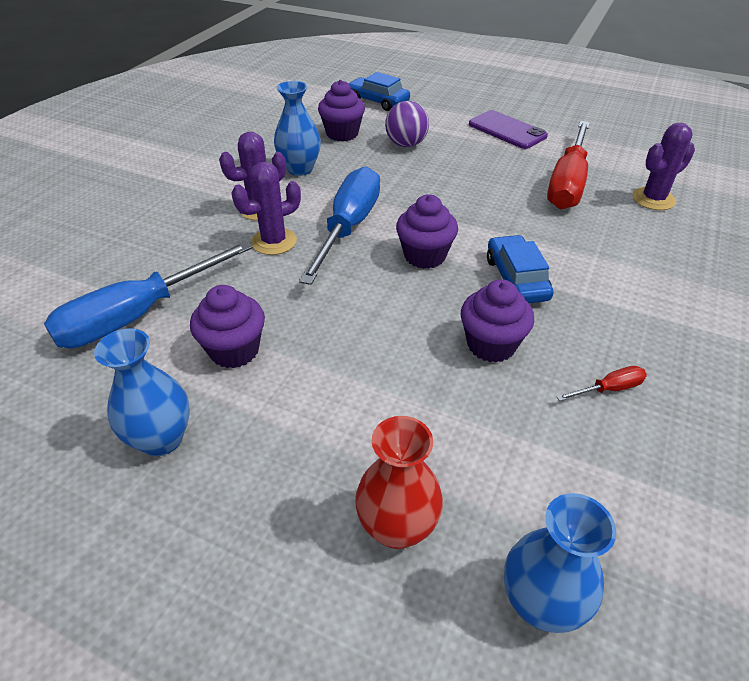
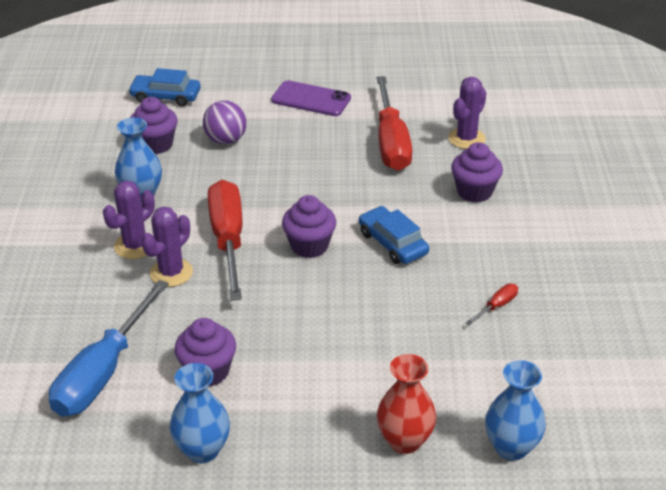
camera: 25 degrees left, 5 degrees down
(348, 227) = (228, 240): blue screwdriver -> red screwdriver
(491, 345) = (401, 302): purple cupcake -> purple cupcake (474, 192)

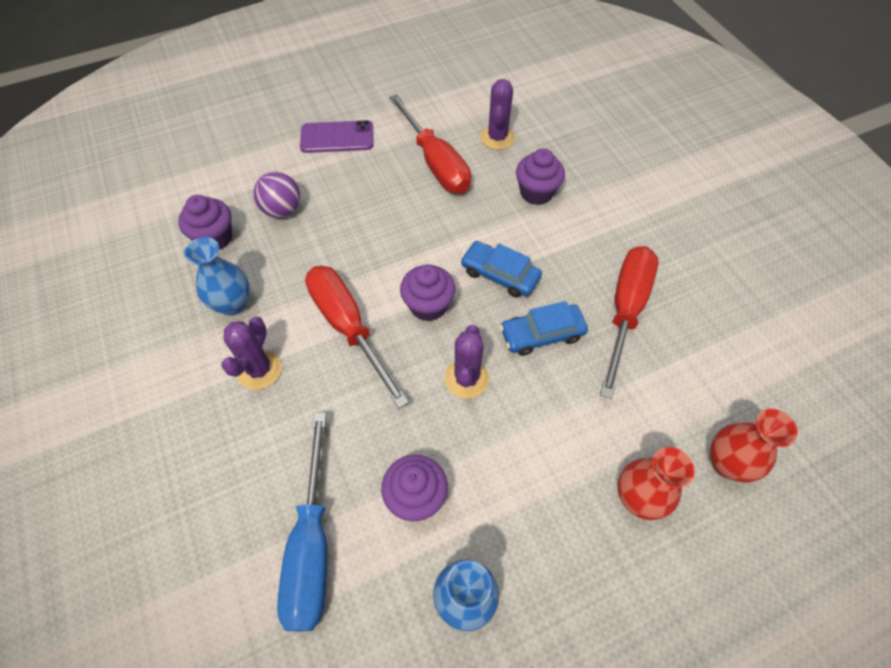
camera: 25 degrees left, 20 degrees up
(165, 96) = (194, 177): blue car -> blue car (542, 334)
(171, 273) = (314, 389): purple cactus -> purple cactus (466, 378)
(497, 306) = (625, 310): red screwdriver -> red screwdriver, size x2.46
(511, 447) = (727, 463): blue vase -> red vase

